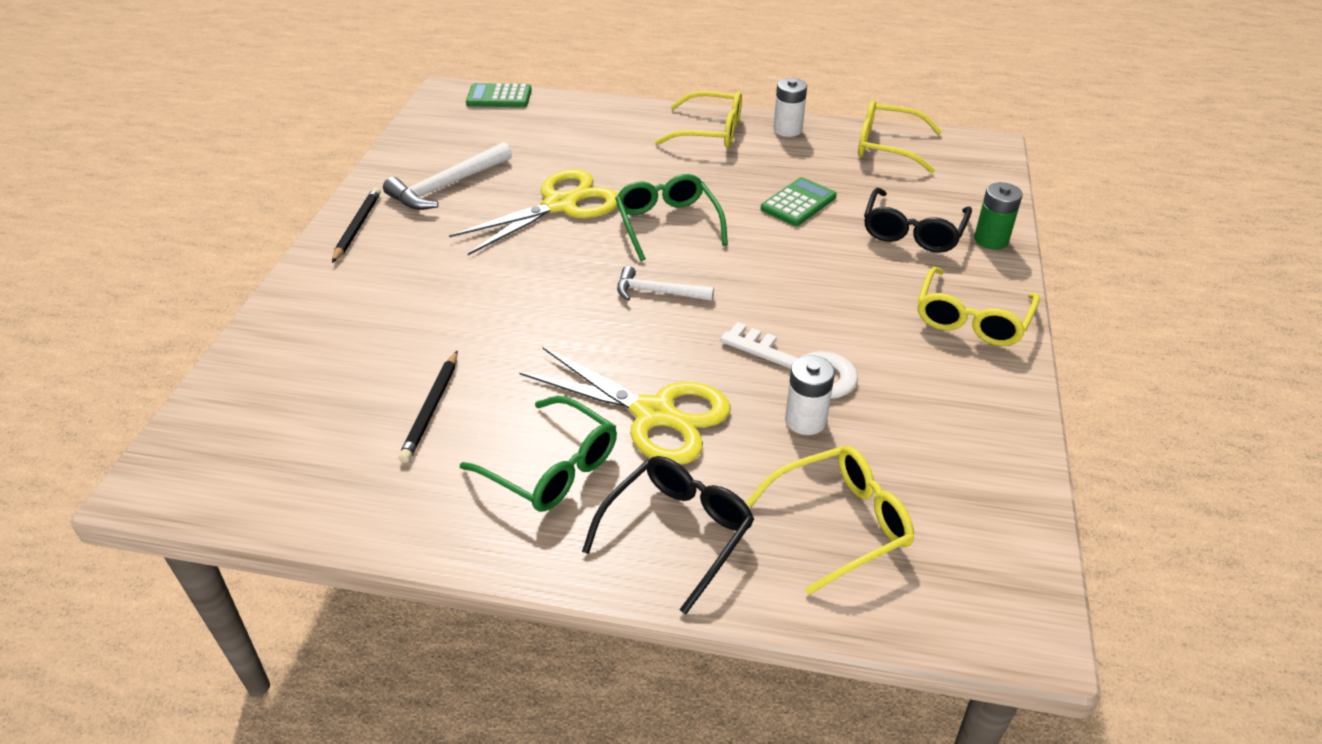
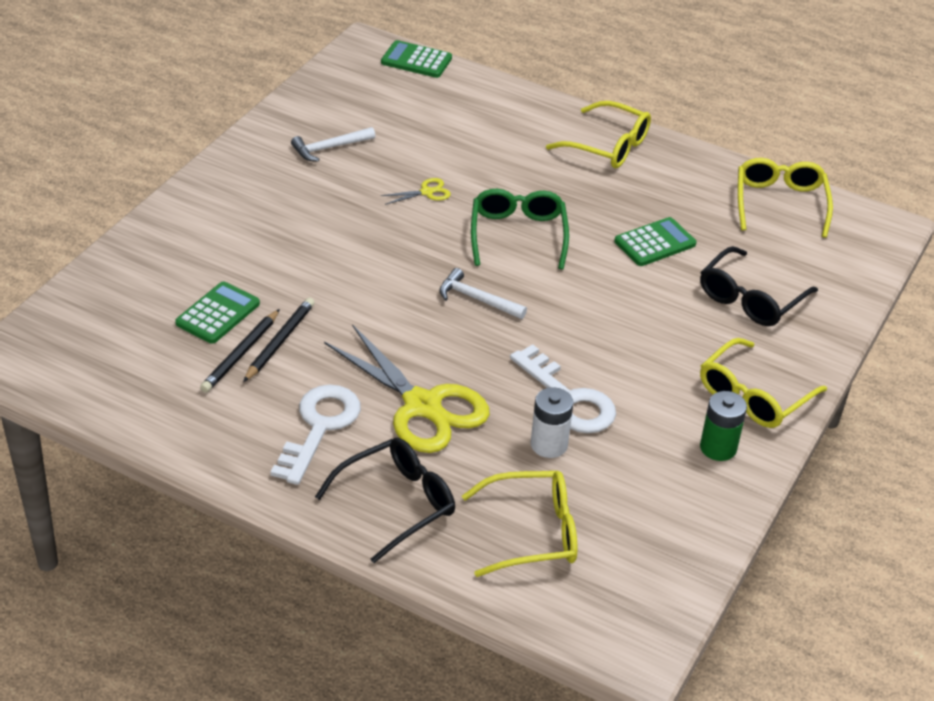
camera: 15 degrees right, 0 degrees up
(357, 227) = (235, 171): black pencil -> black pencil (279, 341)
(389, 372) = (218, 313): none -> green calculator
(446, 186) = (329, 148): white hammer -> white hammer, size x0.64
(552, 468) = (319, 427): green glasses -> white key
(561, 205) = (427, 192): yellow scissors -> yellow scissors, size x0.41
(787, 130) = (688, 161): white battery -> none
(887, 146) = (780, 203): yellow glasses -> yellow glasses turned 60 degrees clockwise
(991, 240) = (823, 325): green battery -> green battery (718, 448)

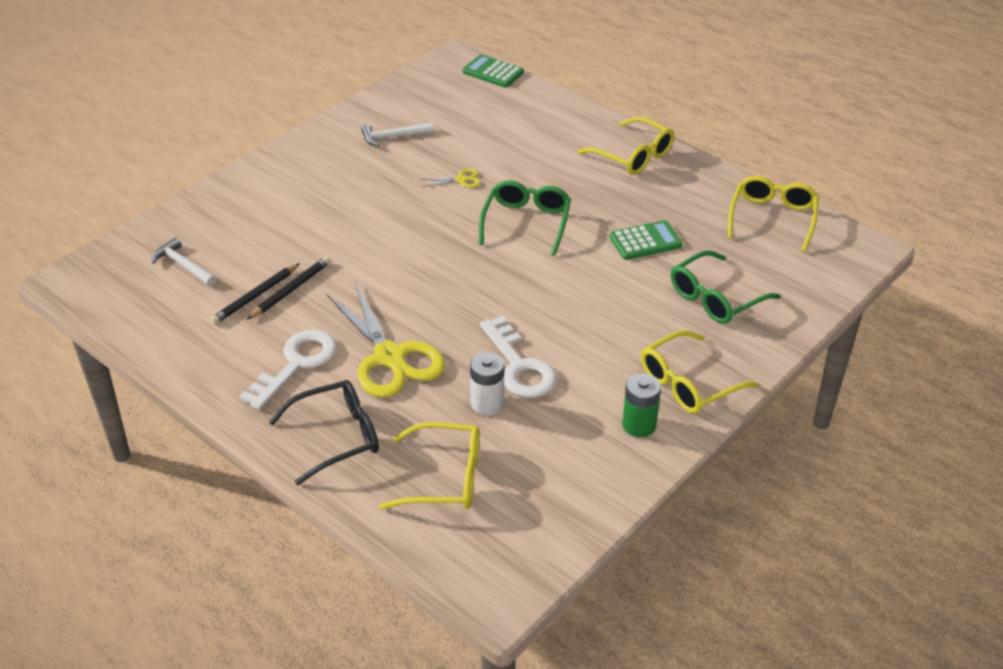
camera: 15 degrees right, 0 degrees up
(218, 313) = (249, 261): green calculator -> none
(477, 299) = (471, 272): white hammer -> white hammer (183, 265)
(750, 299) = (715, 298): black glasses -> green glasses

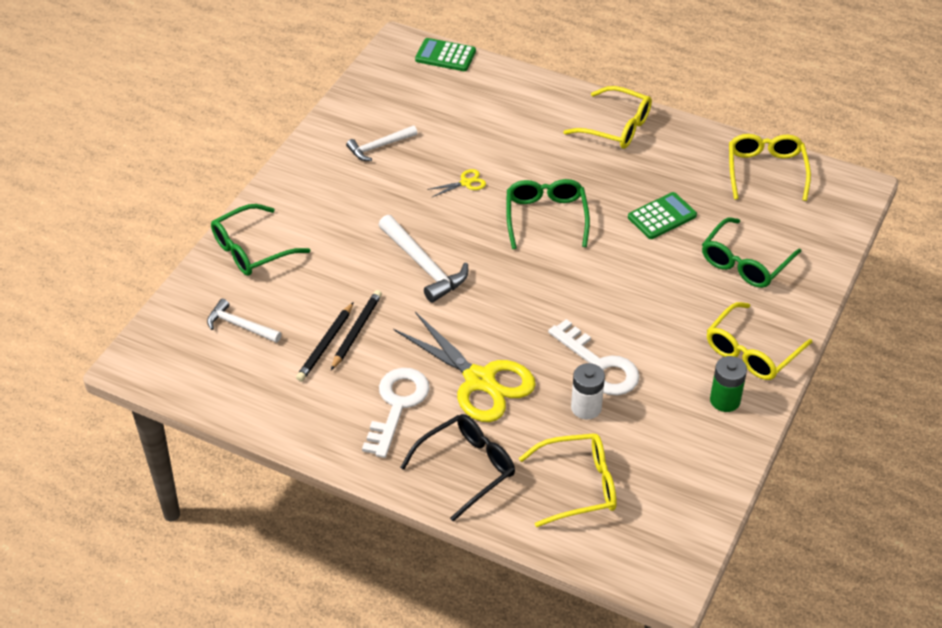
camera: 15 degrees left, 5 degrees up
(228, 203) = (251, 250): none -> green glasses
(385, 244) = (423, 266): none -> white hammer

